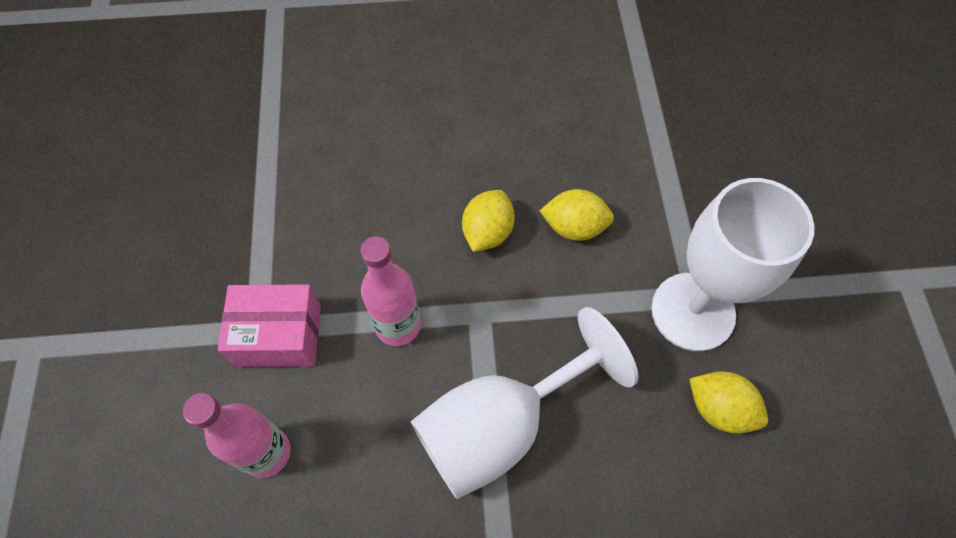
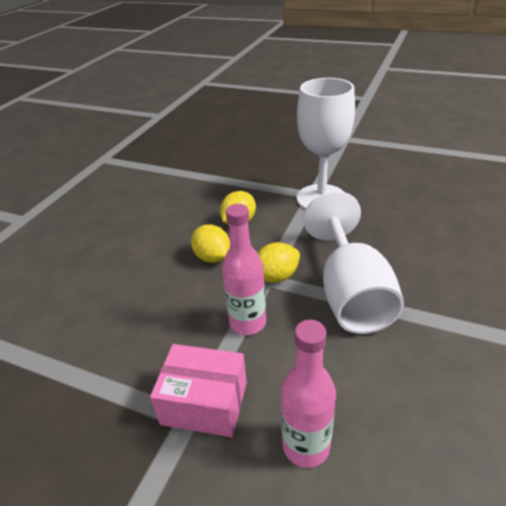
camera: 60 degrees left, 25 degrees down
(279, 335) = (204, 403): pink box -> pink box turned 75 degrees clockwise
(719, 408) = (381, 207): yellow lemon -> yellow lemon (276, 277)

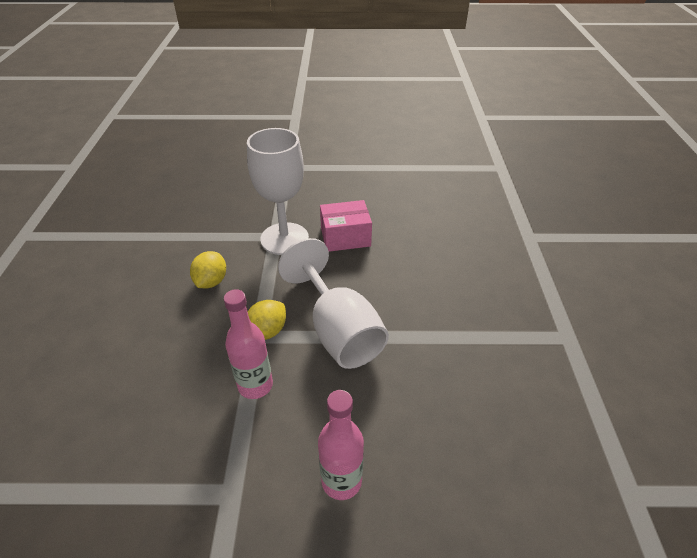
camera: 25 degrees left, 5 degrees up
(204, 403) = (241, 474): pink box -> pink box (345, 237)
(212, 257) = (197, 327): yellow lemon -> none

